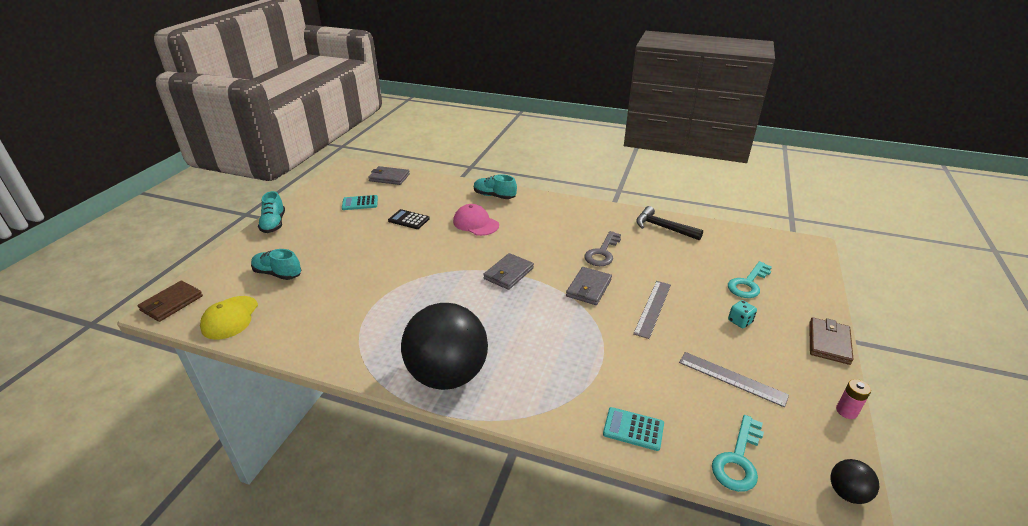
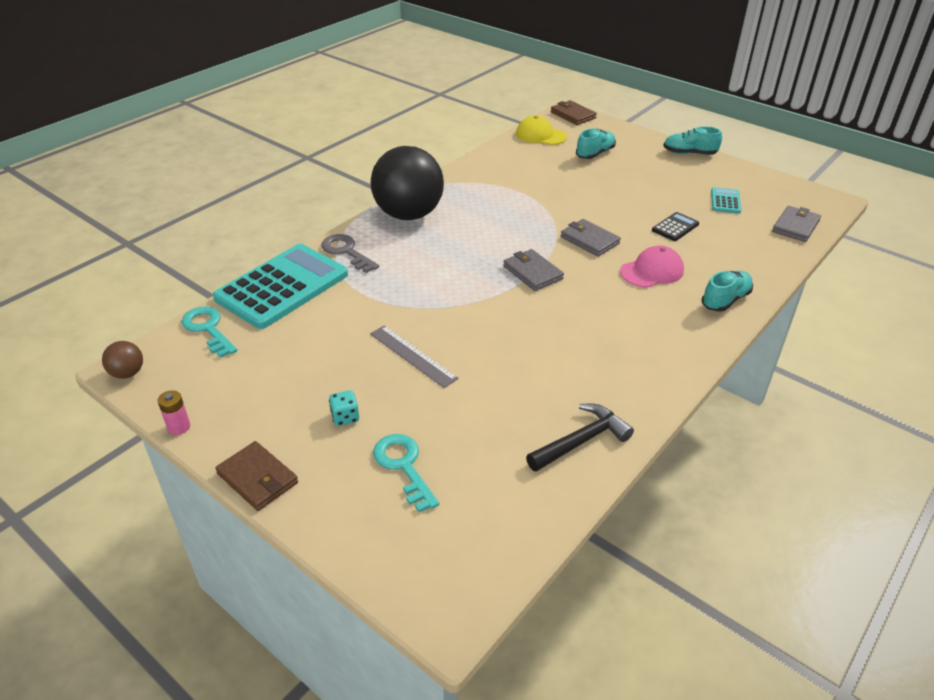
camera: 110 degrees right, 5 degrees up
(588, 288) = (476, 320): grey wallet -> grey wallet (589, 240)
(602, 252) = (541, 354): grey key -> grey key (346, 252)
(633, 429) = (282, 287): turquoise calculator -> turquoise calculator, size x2.36
(732, 378) = (280, 367): grey ruler -> none
(847, 493) = (128, 373): black ball -> brown ball

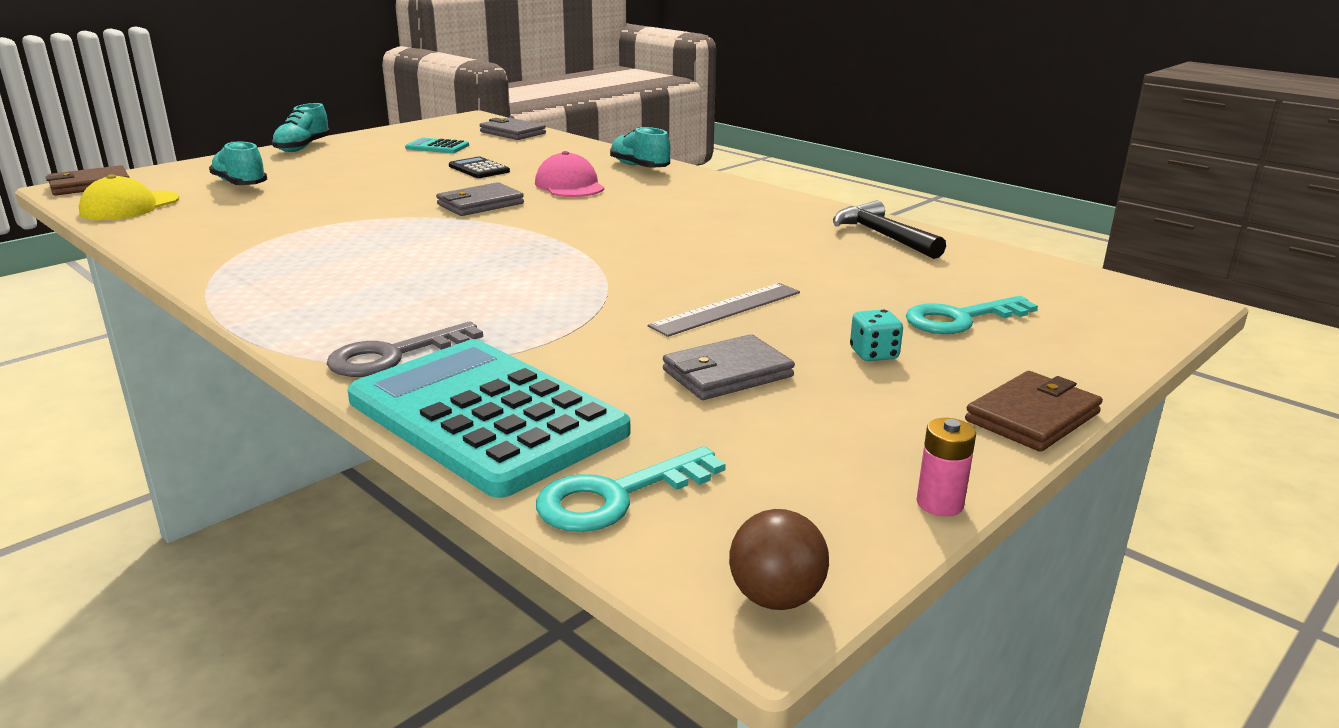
camera: 85 degrees left, 15 degrees down
(408, 215) = (301, 303): black ball -> none
(532, 272) = (542, 235): grey wallet -> grey wallet (727, 373)

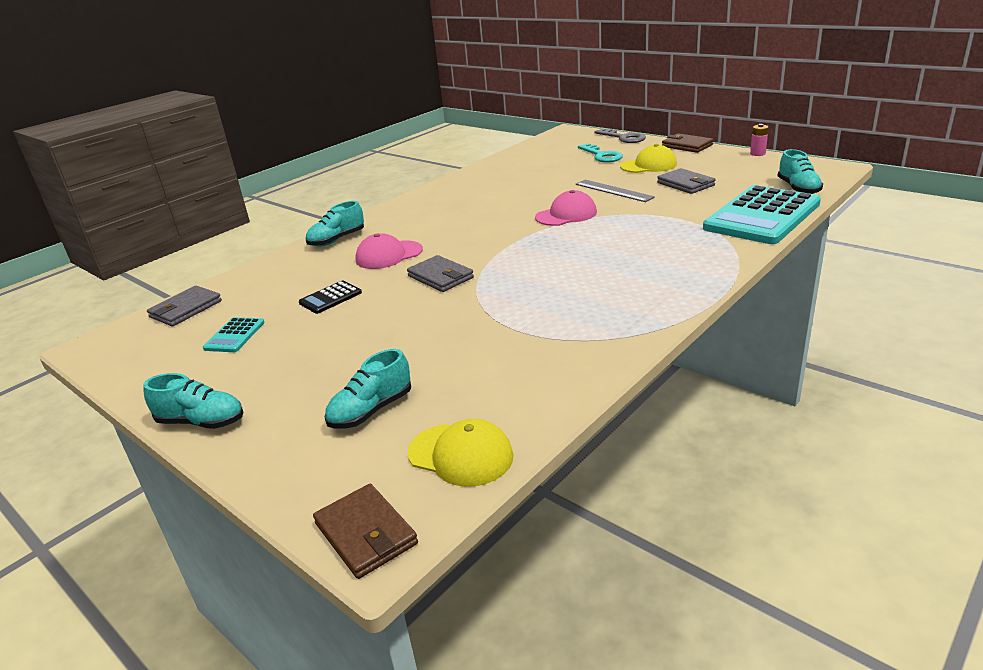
camera: 90 degrees left, 5 degrees up
(394, 355) = (719, 246): grey key -> grey key (623, 138)
(617, 496) = (798, 188): turquoise key -> turquoise shoe
(631, 269) = (566, 215): none -> pink cap
(776, 598) = (829, 166): brown ball -> none
(874, 354) = (648, 165): turquoise dice -> yellow cap
(883, 236) = (493, 171): black hammer -> none

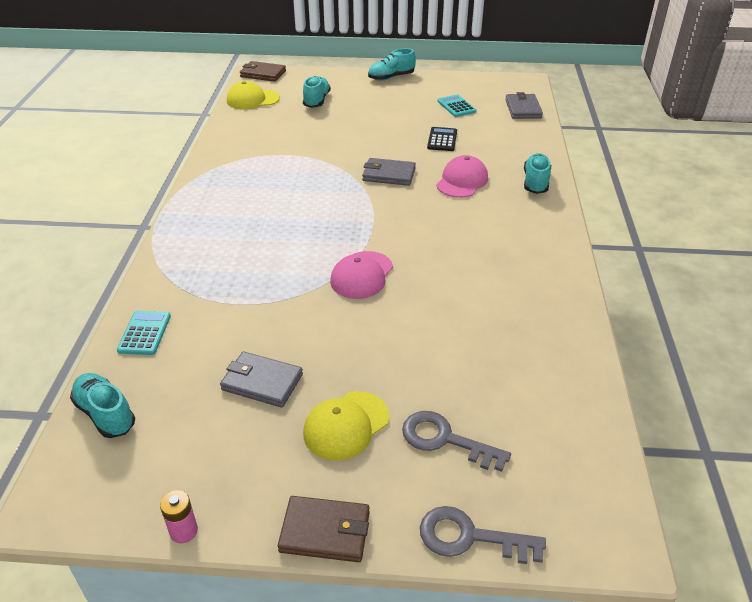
camera: 140 degrees right, 10 degrees up
(601, 155) = (445, 440): turquoise key -> grey key
(613, 190) = (346, 338): grey ruler -> none
(762, 216) = (144, 333): turquoise calculator -> turquoise calculator, size x0.42

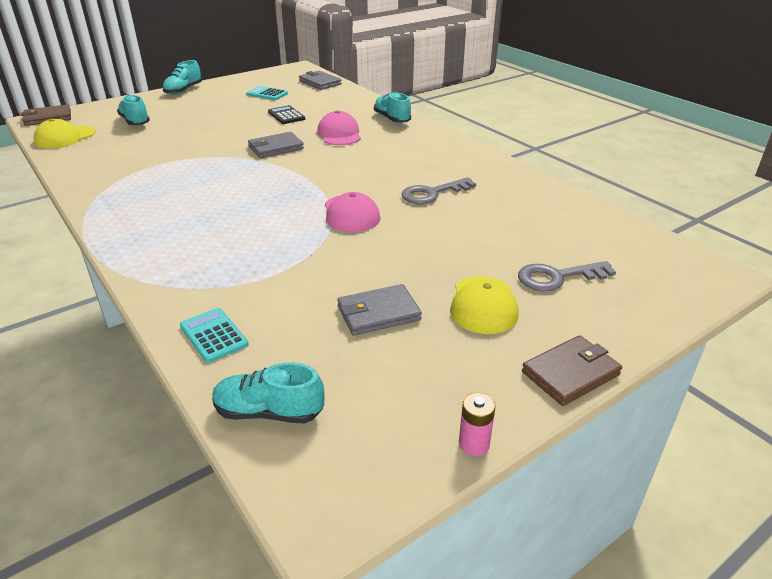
camera: 40 degrees left, 5 degrees down
(470, 537) = (653, 319): grey key -> grey key (432, 193)

